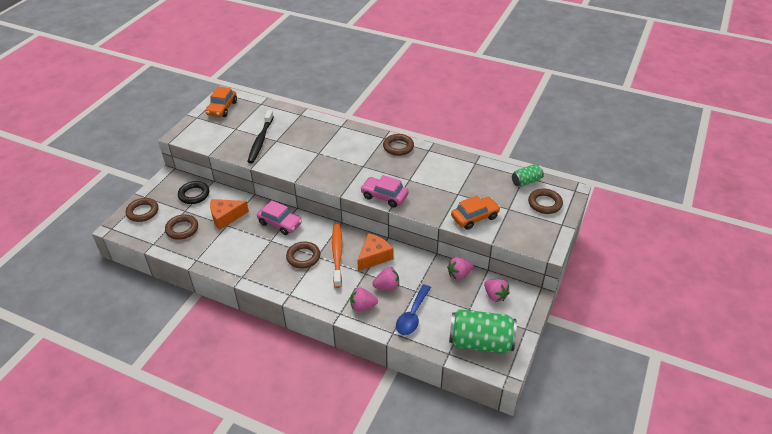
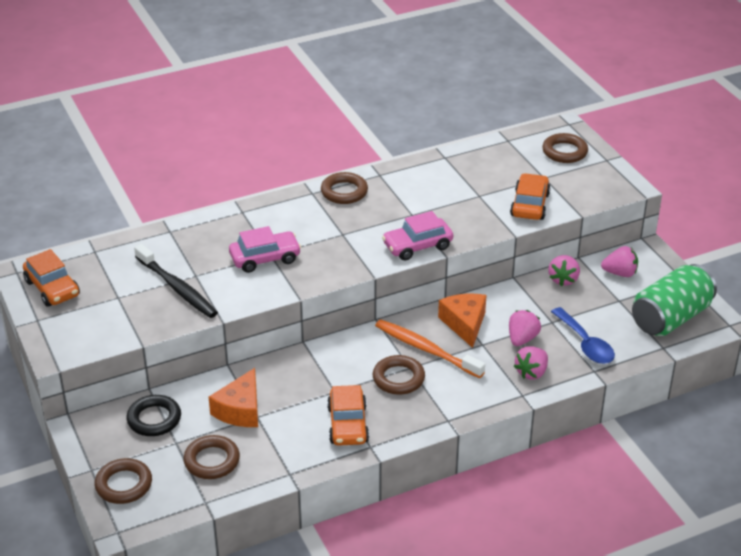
camera: 50 degrees left, 5 degrees down
(250, 259) = (348, 424): none -> orange car
(280, 223) = (314, 369): pink car -> pink car (265, 258)
(526, 181) = (517, 143): green can -> none

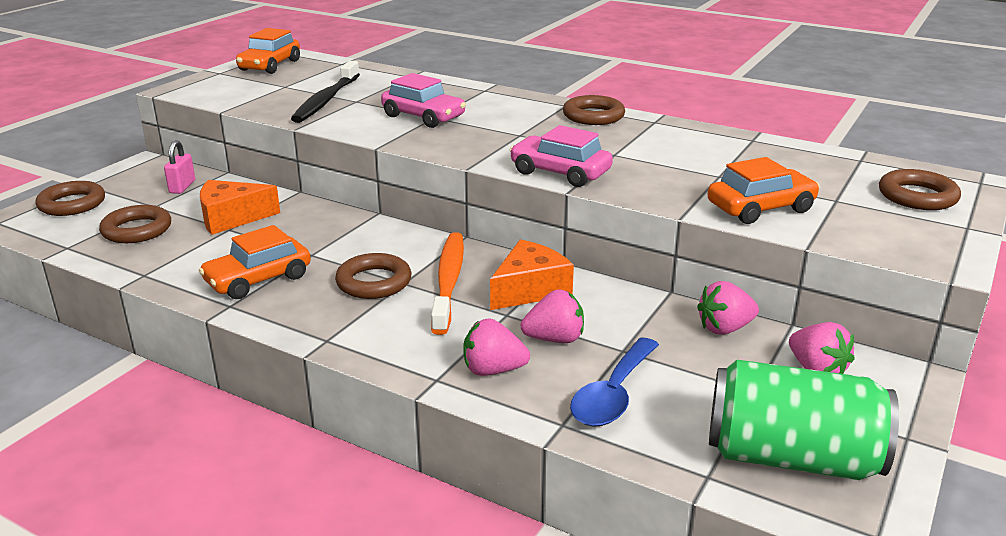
camera: 55 degrees right, 10 degrees down
(154, 419) = (182, 187): black ring -> pink padlock

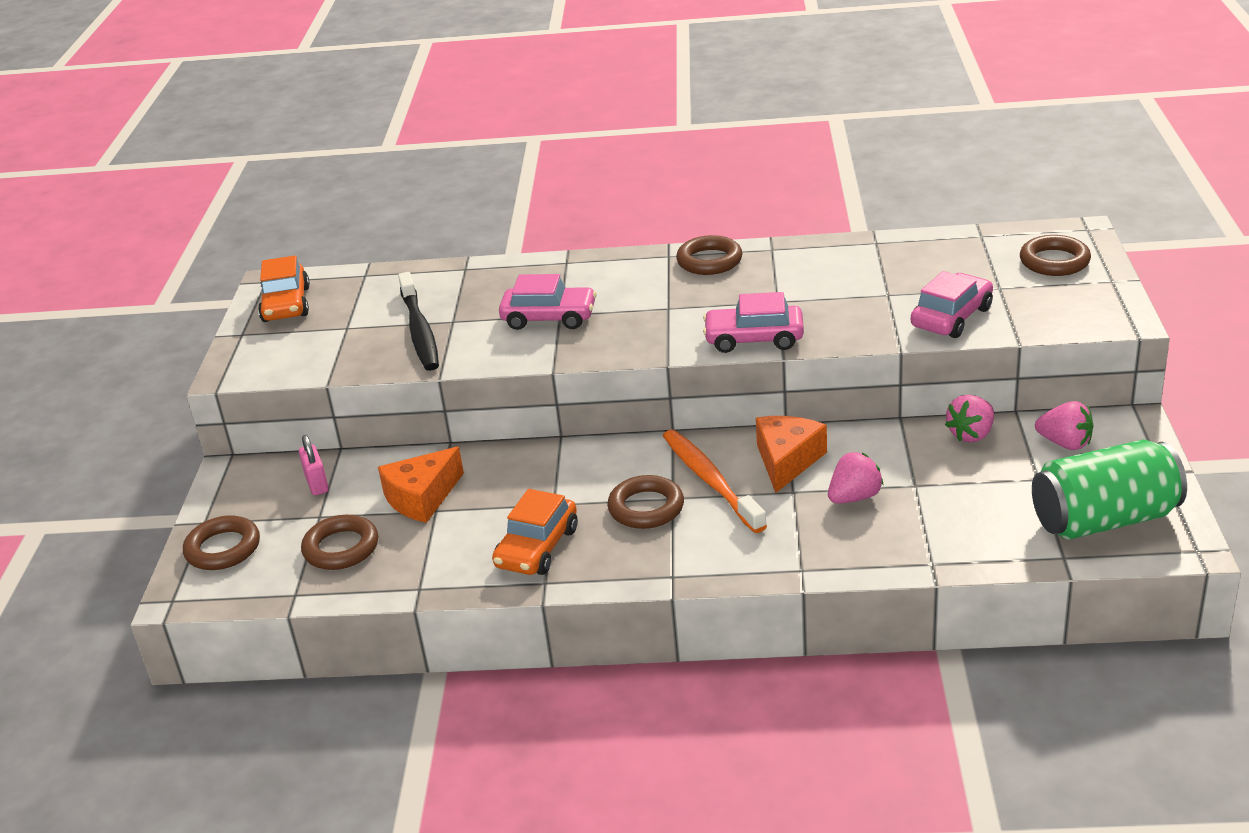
camera: 25 degrees left, 5 degrees up
(493, 370) = (836, 544): pink strawberry -> none
(613, 394) = (944, 524): blue spoon -> none
(760, 208) = (951, 317): orange car -> pink car

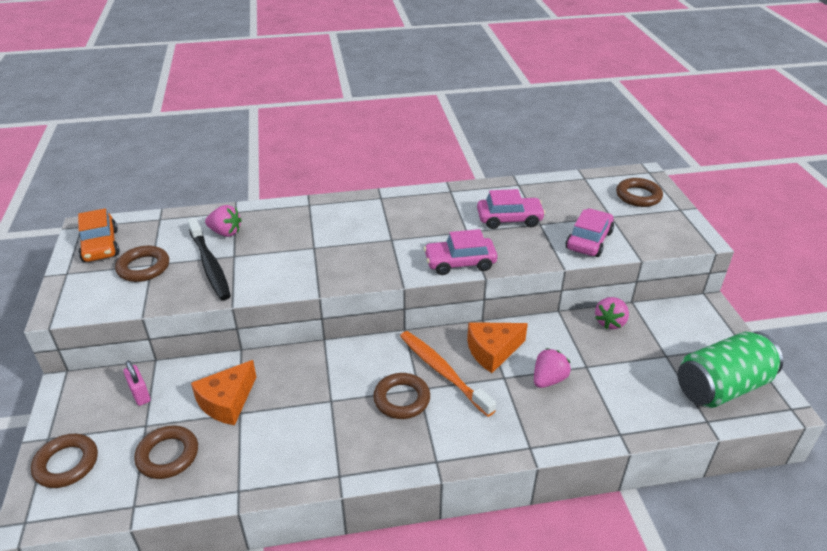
camera: 15 degrees left, 5 degrees up
(537, 548) = (326, 443): orange car -> none
(549, 318) = (306, 250): pink car -> pink car (509, 219)
(709, 261) = (410, 201): brown ring -> brown ring (143, 267)
(787, 461) = (492, 351): orange cheese -> orange cheese turned 120 degrees counterclockwise
(1065, 443) = (673, 326): pink strawberry -> pink strawberry (225, 232)

